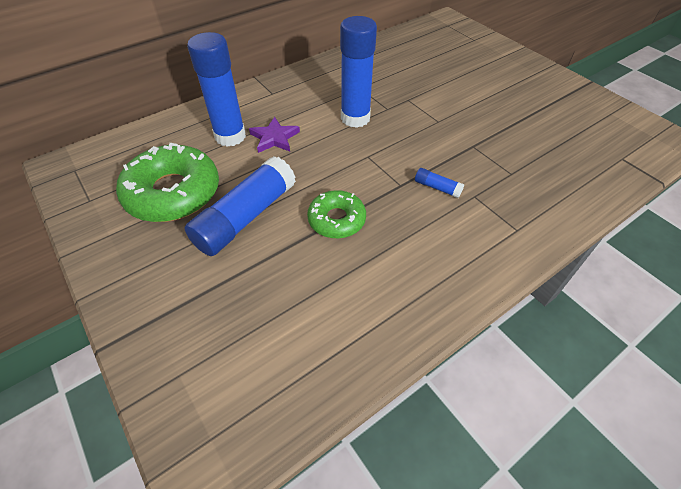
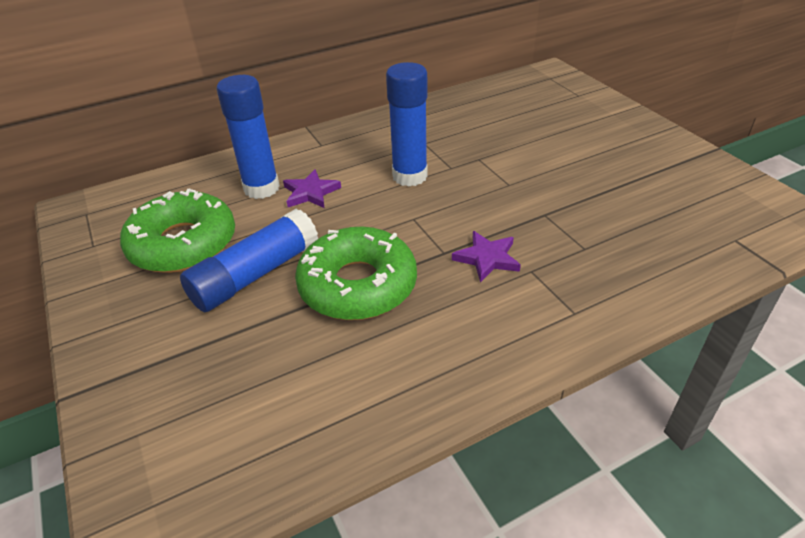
camera: 10 degrees right, 10 degrees down
(336, 220) = (358, 285): green donut -> green donut, size x1.73
(437, 188) = (487, 258): blue glue stick -> purple star

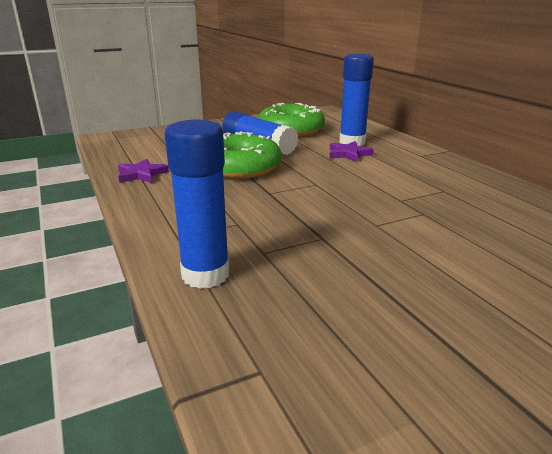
camera: 90 degrees right, 15 degrees down
(410, 176) = (380, 183): blue glue stick -> blue glue stick (205, 275)
(487, 258) = (258, 207): purple star -> purple star (141, 174)

